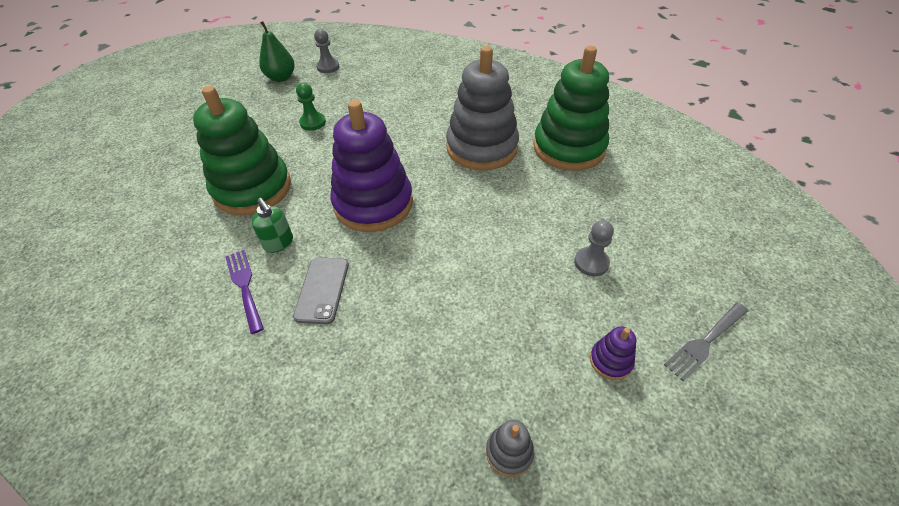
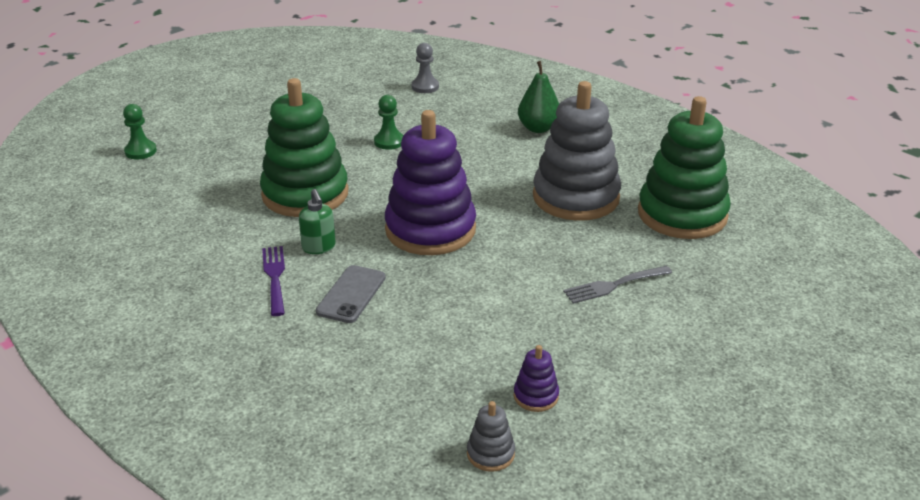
camera: 15 degrees right, 15 degrees down
(87, 172) = (140, 151): none -> green pawn
(281, 78) = (367, 90): green pear -> green pear (538, 128)
(591, 262) = (652, 325): grey pawn -> none
(610, 361) = (630, 409): purple stacking toy -> purple stacking toy (536, 396)
(705, 342) = (745, 416): grey fork -> grey fork (613, 285)

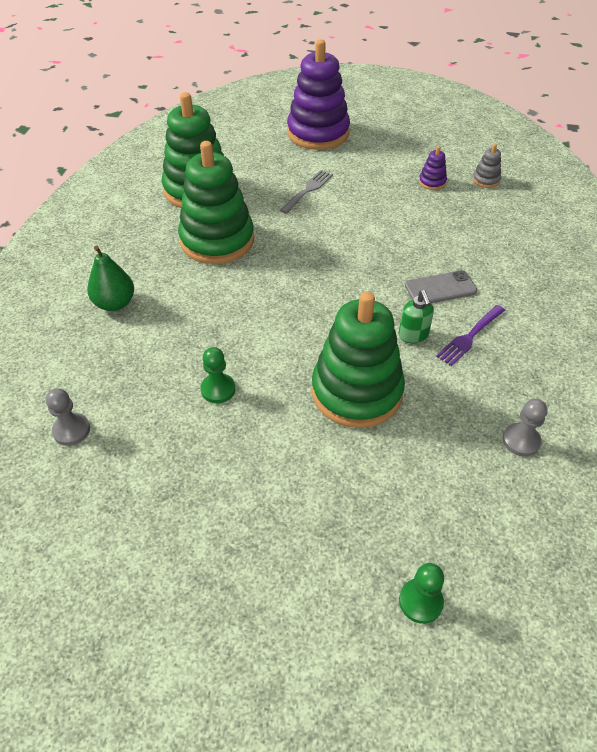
camera: 125 degrees left, 15 degrees up
(156, 243) = (521, 441): none -> grey pawn
(319, 247) = (413, 335): green soap dispenser -> green soap dispenser turned 135 degrees clockwise
(430, 230) = (330, 290): purple stacking toy -> purple stacking toy (318, 133)
(576, 197) = (217, 240): grey stacking toy -> green stacking toy
(613, 285) = (308, 190): grey fork -> grey fork turned 90 degrees counterclockwise

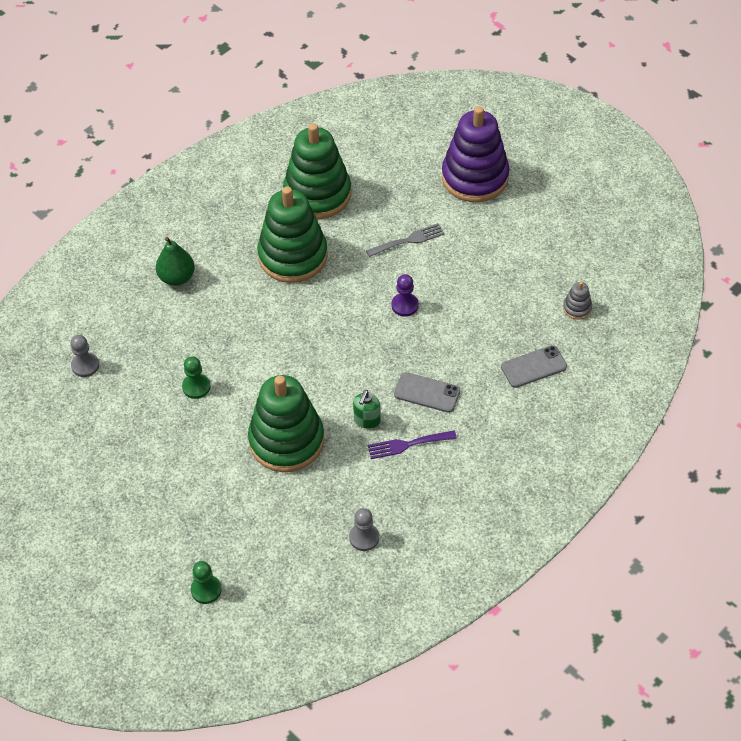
camera: 35 degrees right, 5 degrees up
(352, 234) = (405, 305): none -> purple pawn
(432, 182) = (525, 286): purple stacking toy -> none
(501, 231) = (533, 367): none -> grey phone

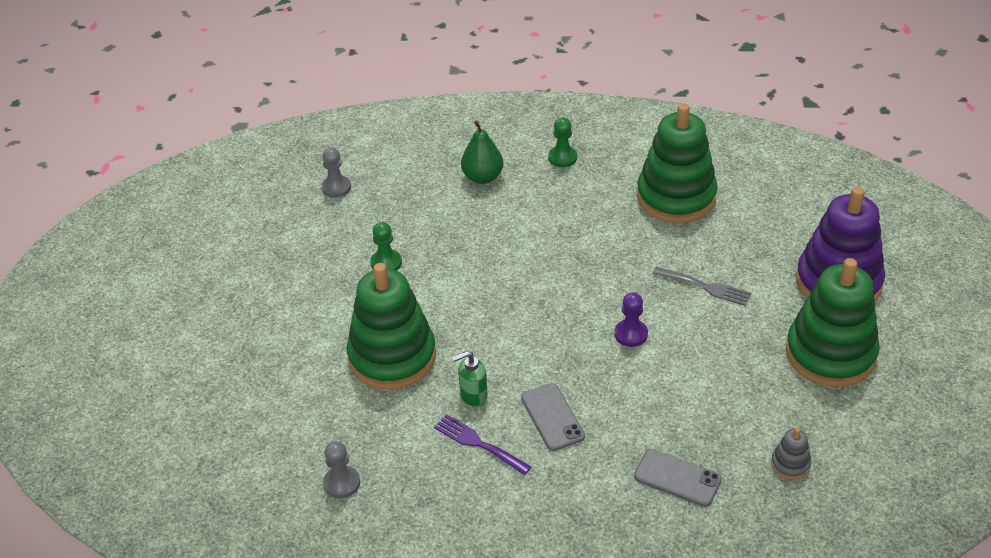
camera: 50 degrees right, 10 degrees down
(206, 590) = (184, 411): green pawn -> green pawn (562, 158)
(293, 256) = (591, 227): green stacking toy -> green stacking toy (830, 353)

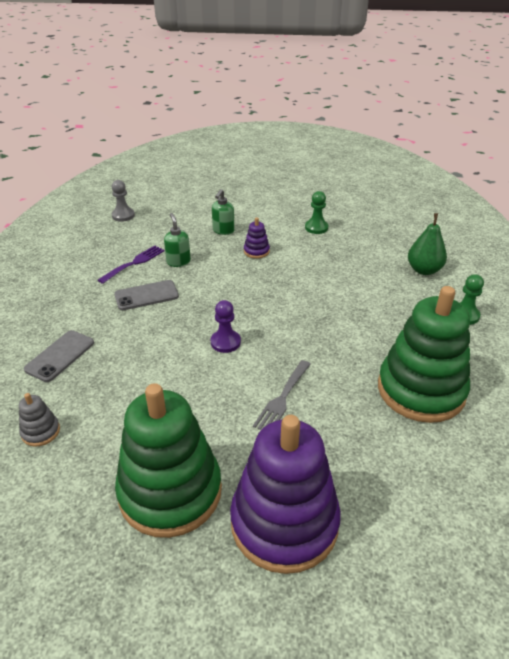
camera: 90 degrees right, 5 degrees down
(336, 187) = (396, 207): grey pawn -> none
(392, 356) = (223, 231): green stacking toy -> green soap dispenser
(446, 319) = (256, 251): none -> purple stacking toy

